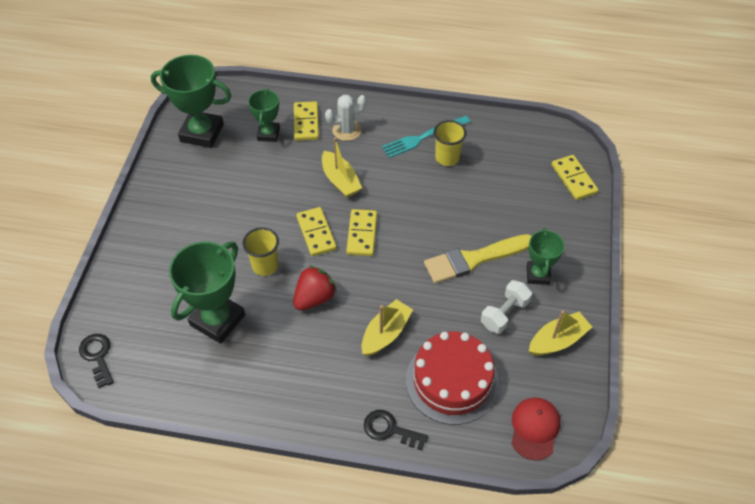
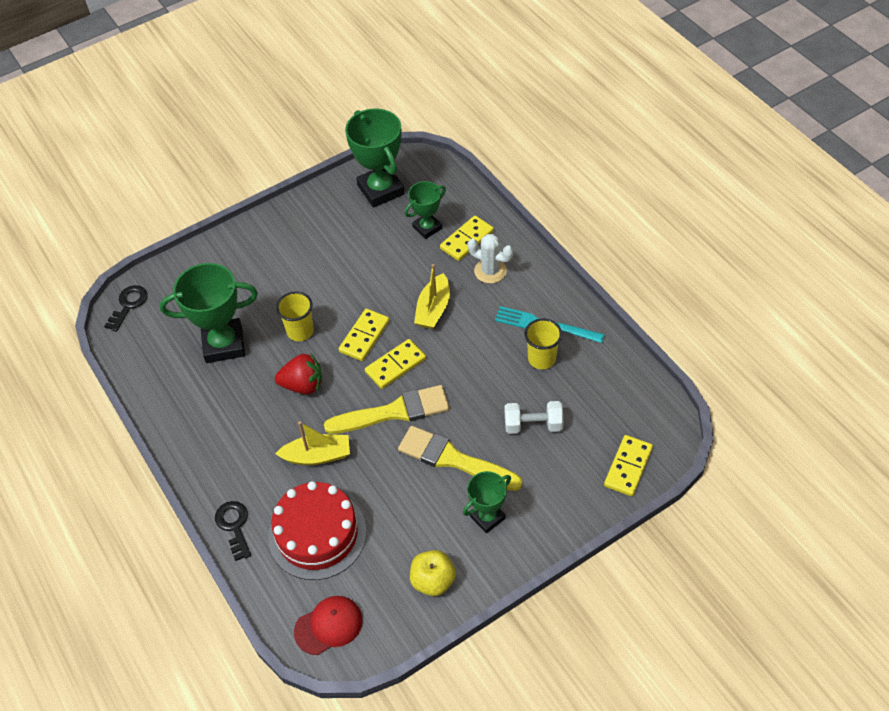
camera: 50 degrees right, 0 degrees up
(399, 263) = (394, 412): none -> yellow brush
(504, 314) = (420, 522): white dumbbell -> white dumbbell (533, 425)
(557, 340) = (433, 581): yellow boat -> yellow apple

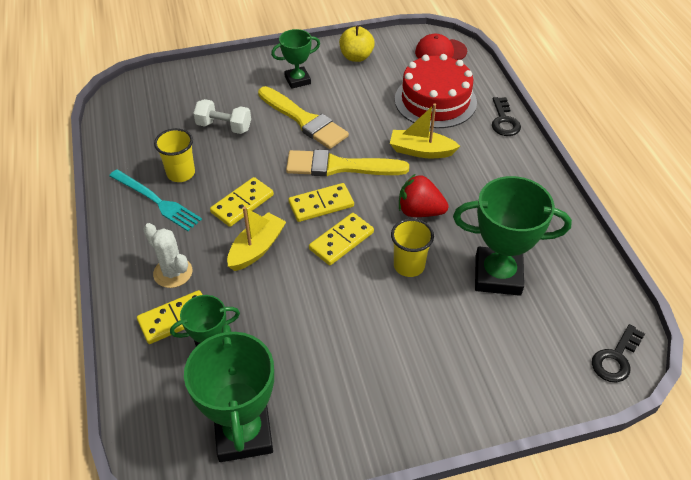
camera: 165 degrees left, 5 degrees down
(628, 467) = (171, 83): yellow domino -> yellow domino (242, 204)

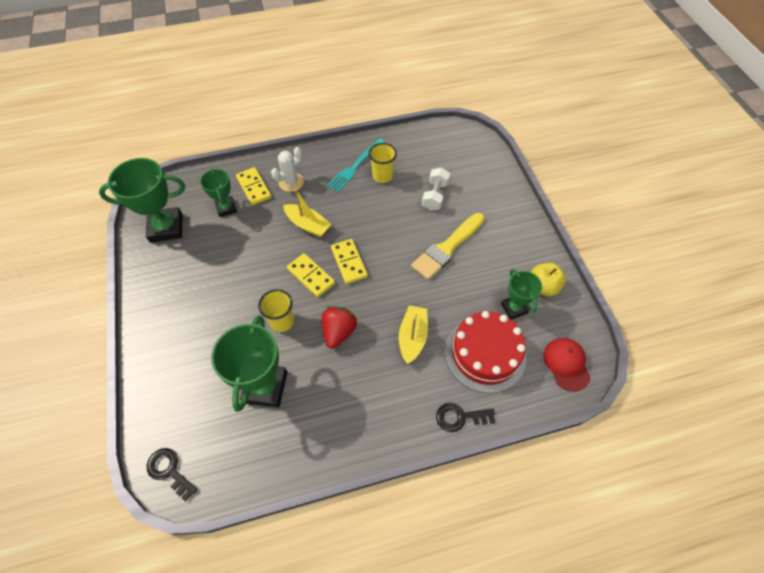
camera: 90 degrees right, 10 degrees up
(242, 204) = (351, 213): yellow domino -> none
(297, 80) = (500, 241): green trophy -> green trophy (514, 308)
(339, 166) = (391, 274): yellow brush -> none

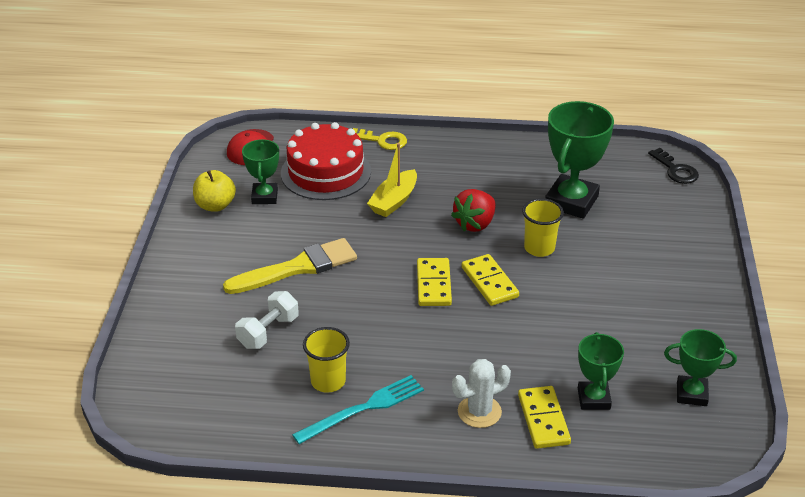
camera: 160 degrees left, 20 degrees down
(166, 228) = (691, 394): green trophy -> green trophy, size x0.58
(308, 225) = (473, 342): yellow boat -> none
(460, 417) = (382, 140): black key -> yellow key

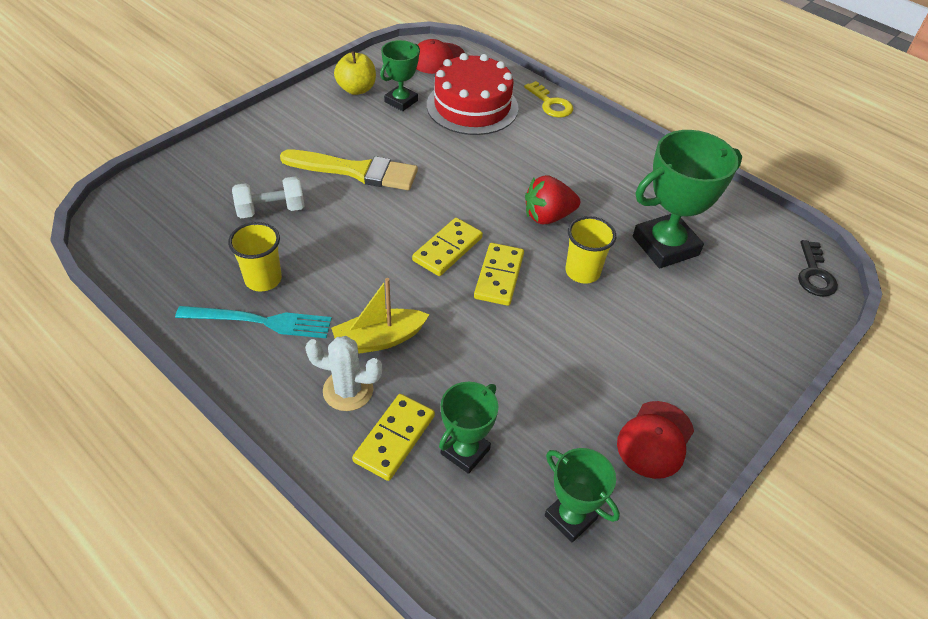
camera: 35 degrees right, 10 degrees up
(394, 201) = (500, 159): yellow boat -> yellow boat (379, 339)
(690, 322) = (655, 439): none -> red cap

